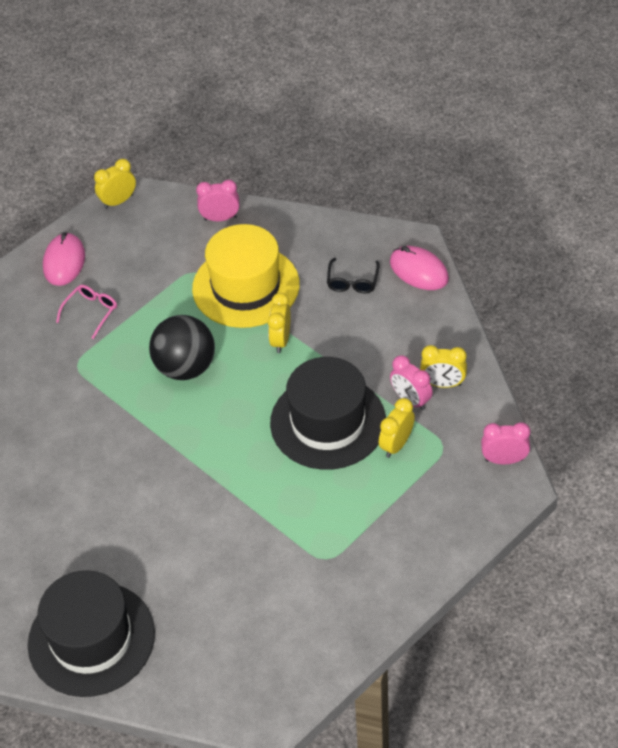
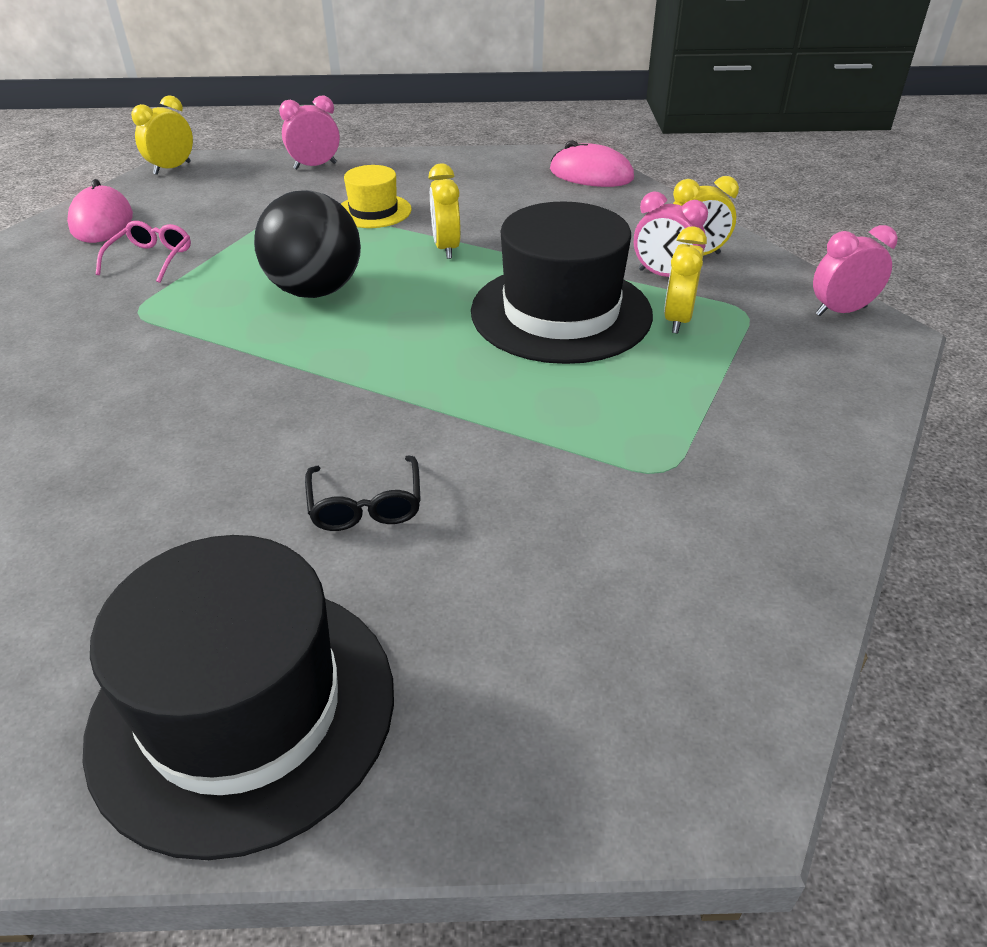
camera: 20 degrees left, 10 degrees down
(246, 286) = (373, 211): yellow hat -> yellow hat, size x0.50
(352, 282) = (514, 191): black glasses -> black glasses (366, 505)

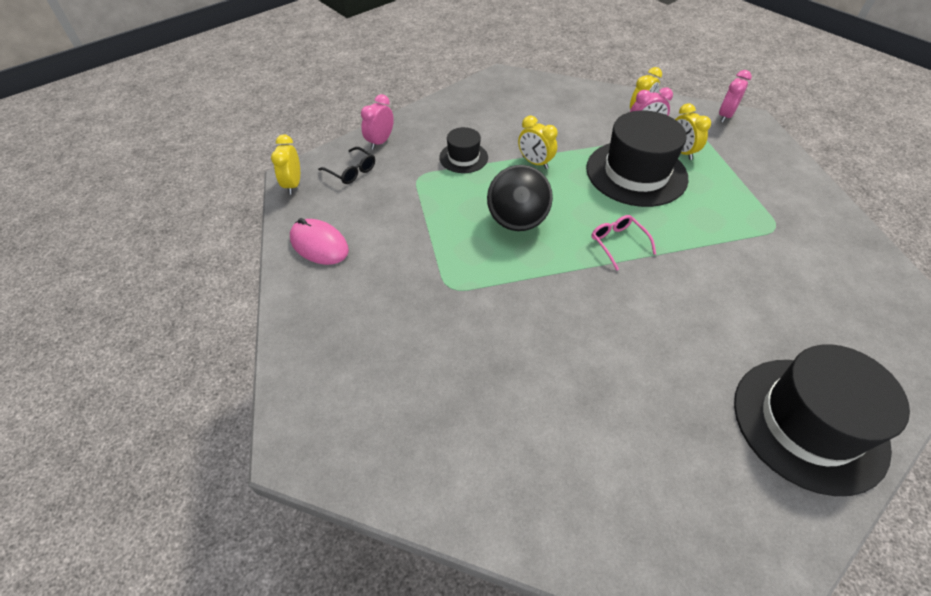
camera: 40 degrees left, 10 degrees up
(151, 259) = (397, 252): pink glasses -> pink glasses (618, 243)
(366, 505) = (713, 314): black glasses -> black glasses (351, 171)
(373, 211) = (463, 157): yellow hat -> black hat
(591, 174) = (529, 83): pink mouse -> none

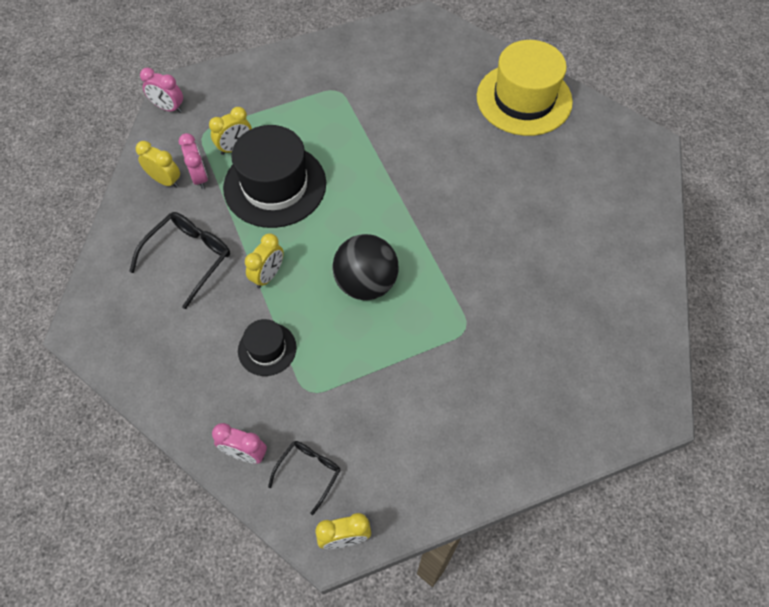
camera: 100 degrees left, 10 degrees up
(319, 244) = (438, 469): pink mouse -> none
(558, 122) = (189, 258): none -> black glasses
(618, 243) = (379, 200): pink glasses -> none
(809, 423) = (524, 99): black hat -> yellow hat

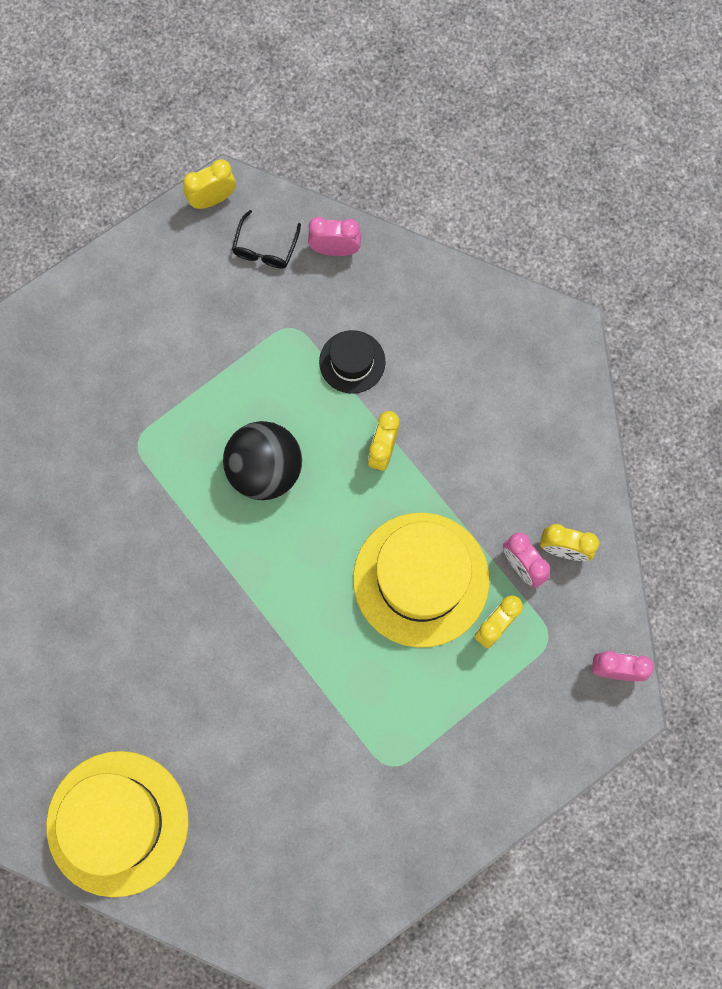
camera: 165 degrees right, 15 degrees up
(189, 258) = (485, 449): black glasses -> none
(275, 185) = (421, 579): black hat -> yellow hat

